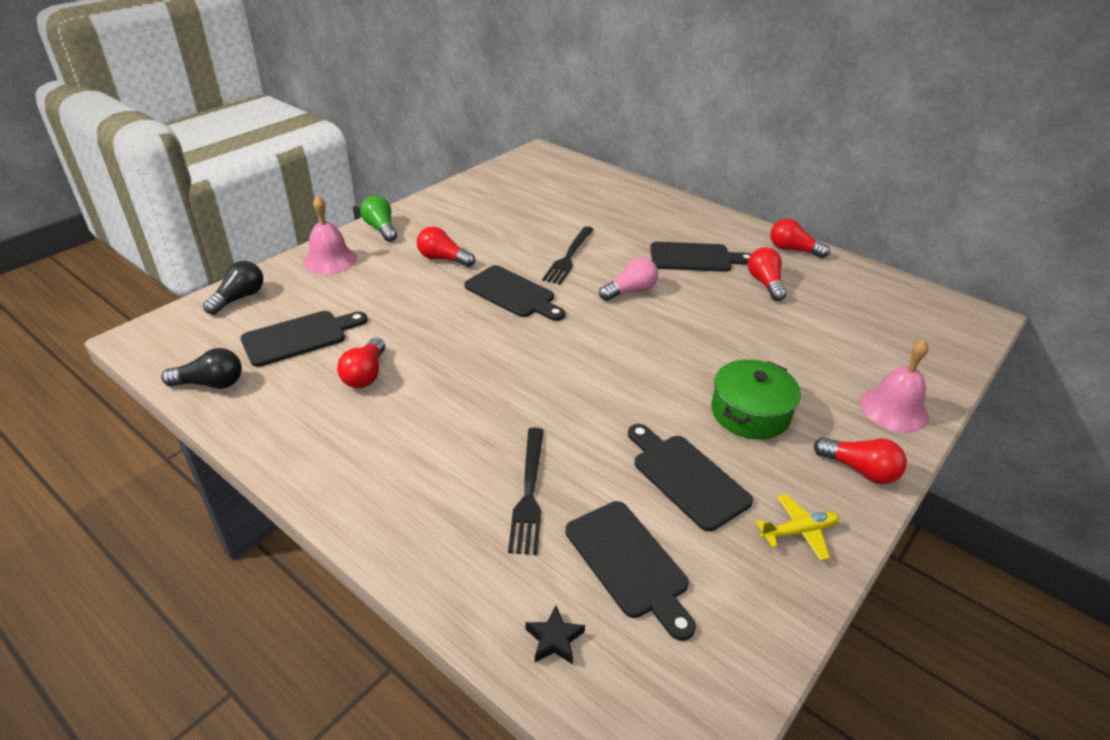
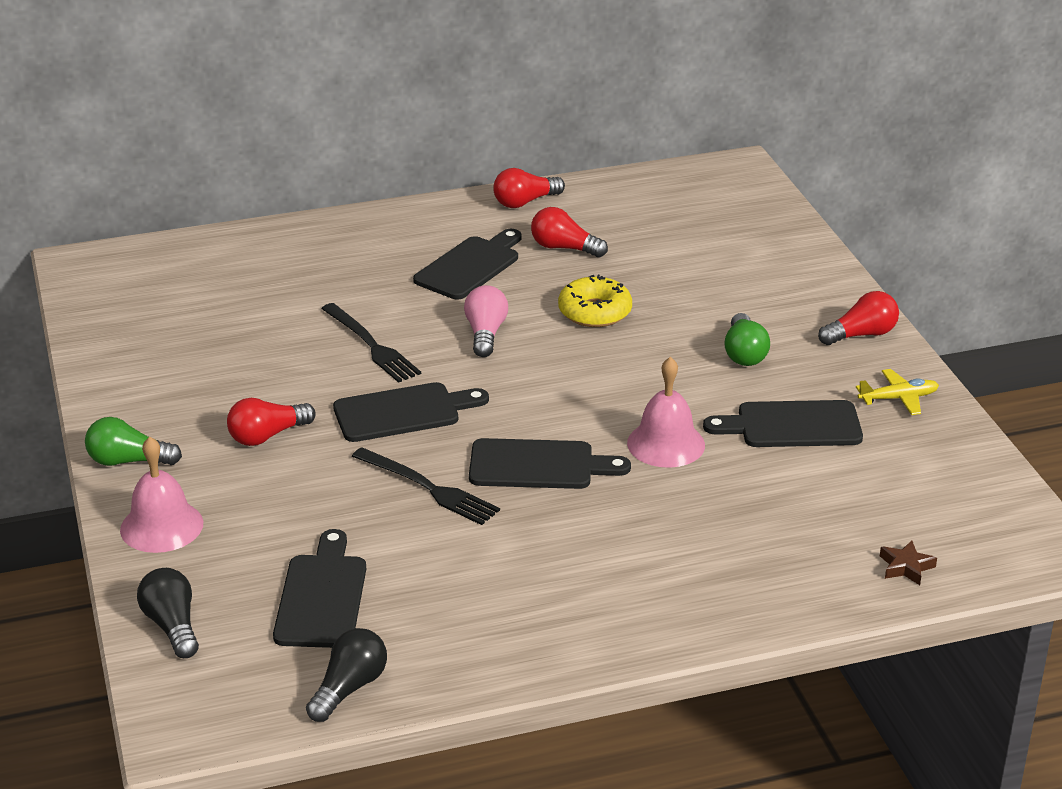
camera: 55 degrees left, 5 degrees down
(365, 374) = (450, 566): red light bulb -> none
(529, 493) = (734, 520): black fork -> black fork (428, 488)
(554, 639) = (906, 567): black star -> brown star
(629, 563) = (861, 498): black cutting board -> black cutting board (538, 465)
(710, 323) = (595, 312): none -> yellow donut
(750, 413) = (744, 353): green pot -> green light bulb
(799, 532) = (898, 398): yellow plane -> yellow plane turned 60 degrees clockwise
(894, 409) = (809, 279): pink bell -> pink bell (666, 444)

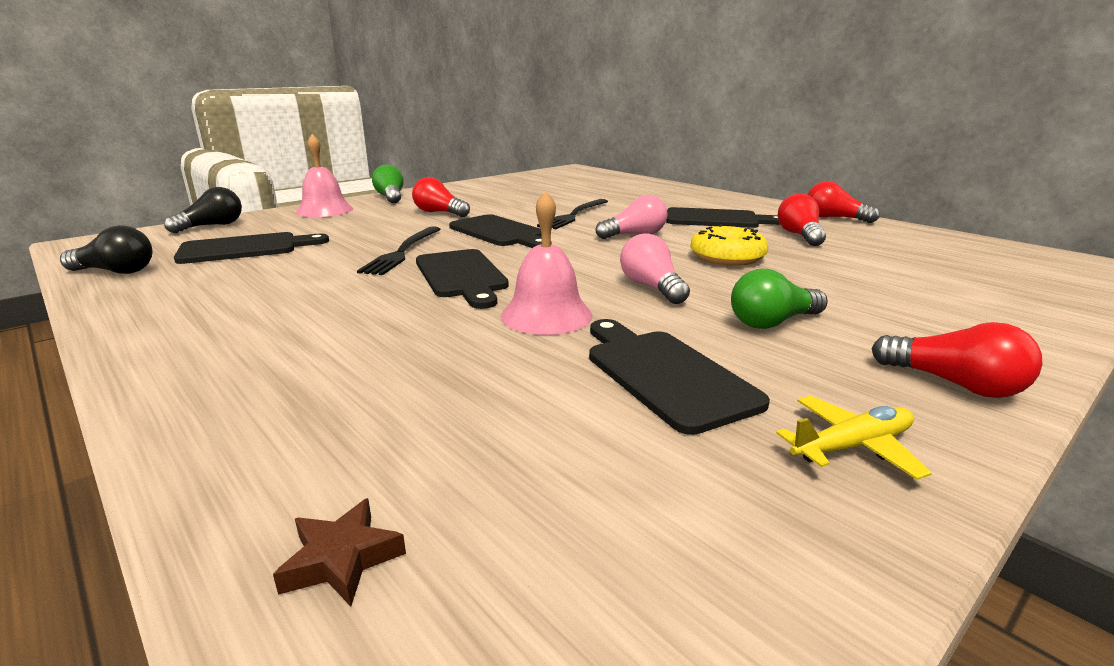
camera: 65 degrees right, 10 degrees down
(641, 377) = (652, 287): none -> pink light bulb
(898, 398) = (852, 447): yellow plane -> yellow plane turned 75 degrees counterclockwise

